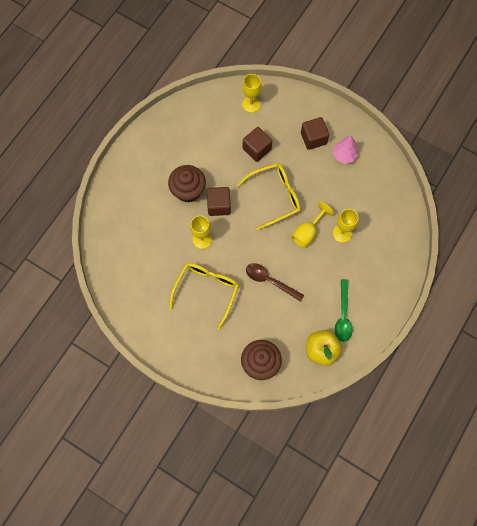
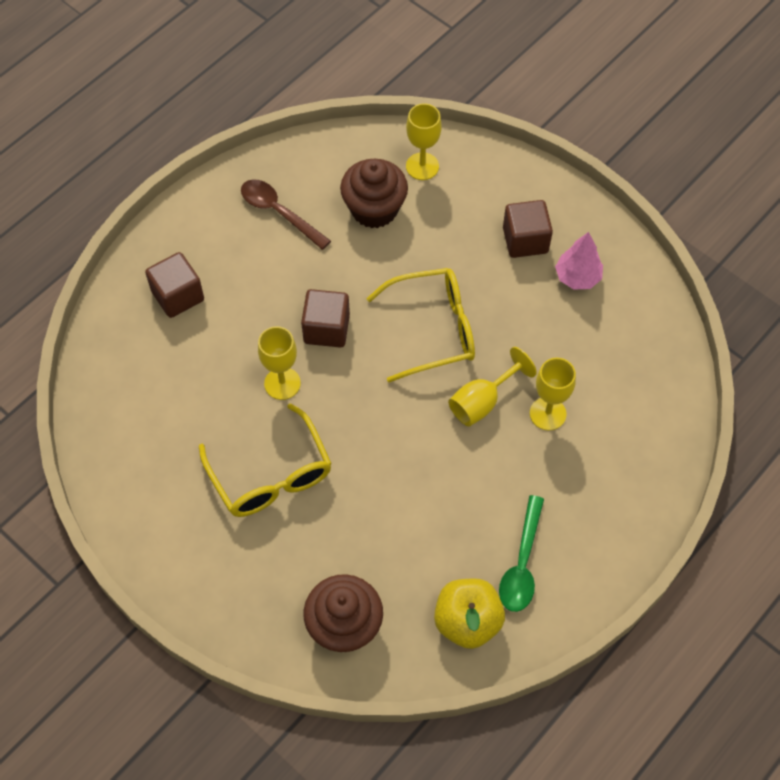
camera: 10 degrees right, 10 degrees down
(188, 190) = (276, 294): brown cupcake -> brown cupcake (374, 209)
(207, 290) = (271, 475): yellow glasses -> yellow glasses turned 120 degrees clockwise
(257, 149) = (417, 243): brown cube -> brown cube (178, 296)
(269, 280) = (393, 477): brown spoon -> brown spoon (279, 212)

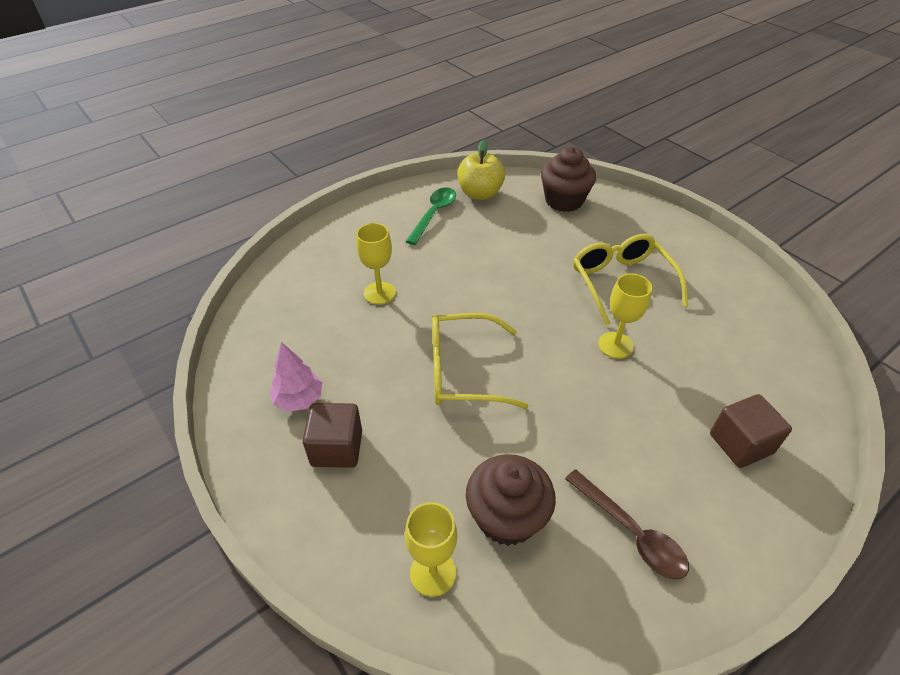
camera: 170 degrees left, 15 degrees down
(326, 329) = (572, 386): brown cube -> none
(482, 401) = (432, 308): yellow goblet -> none

